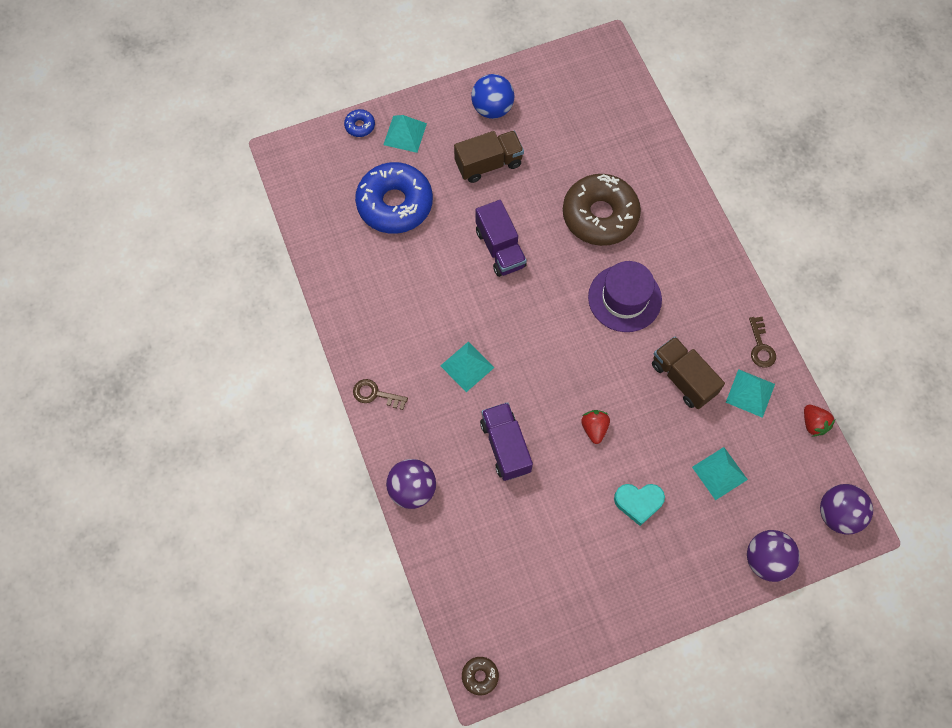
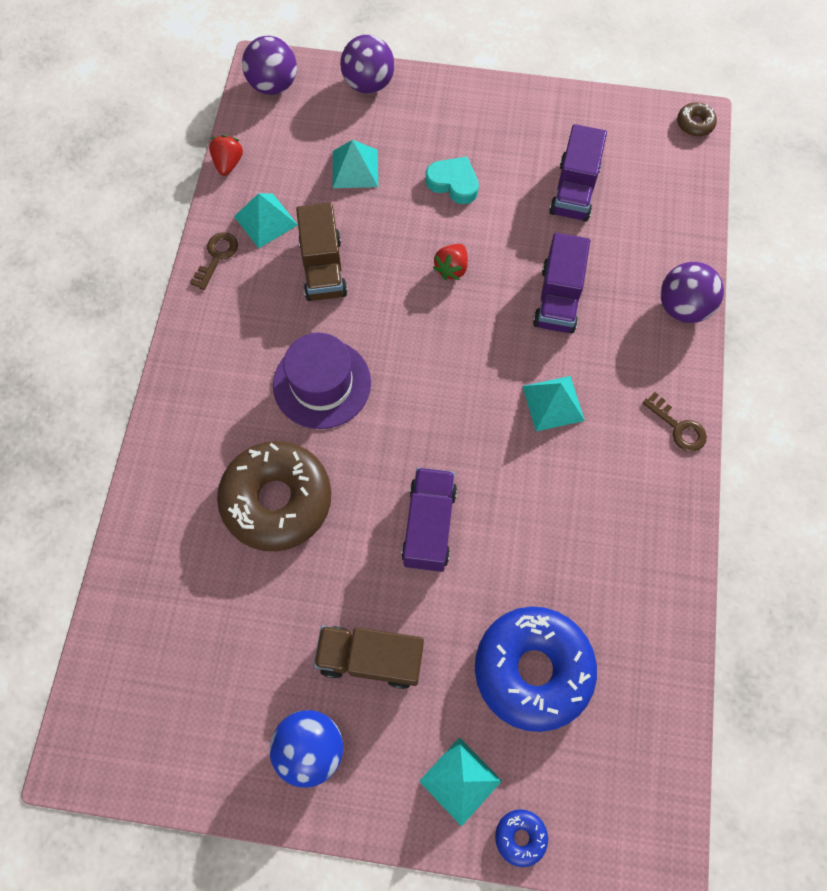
camera: 150 degrees left, 0 degrees up
(544, 549) = (574, 190): none -> purple truck

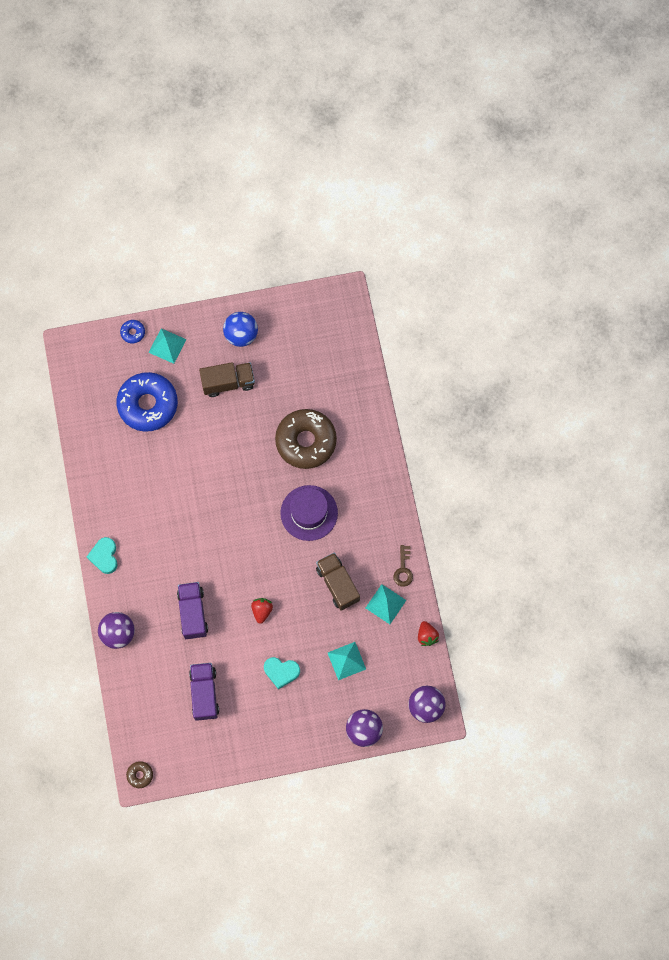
camera: 160 degrees right, 5 degrees up
(429, 526) = (222, 456): purple truck -> none
(553, 403) = (177, 546): turquoise pyramid -> none
(678, 427) = (104, 556): brown key -> turquoise heart

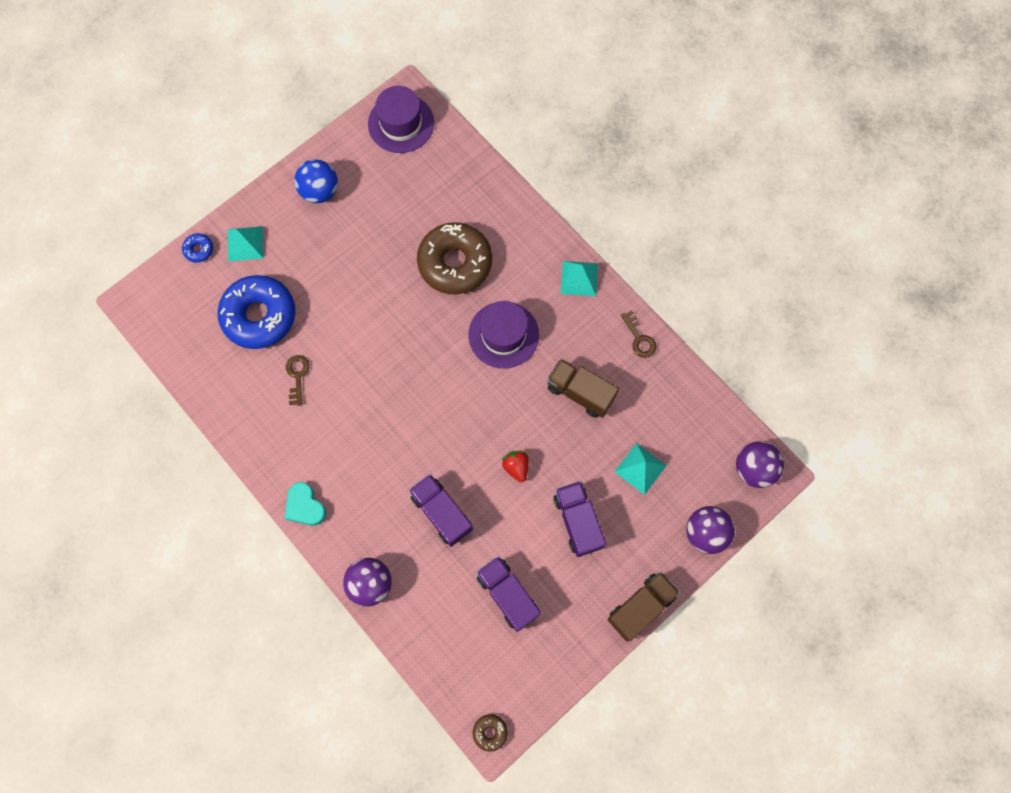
camera: 30 degrees left, 0 degrees up
(150, 462) = (297, 376): none -> brown key
(228, 383) = (335, 247): brown truck -> brown truck (641, 607)
(281, 672) = (578, 521): turquoise heart -> purple truck
(329, 314) = (401, 123): none -> purple hat
(385, 604) = (643, 385): turquoise pyramid -> turquoise pyramid (579, 278)
(427, 636) = (707, 394): red strawberry -> none

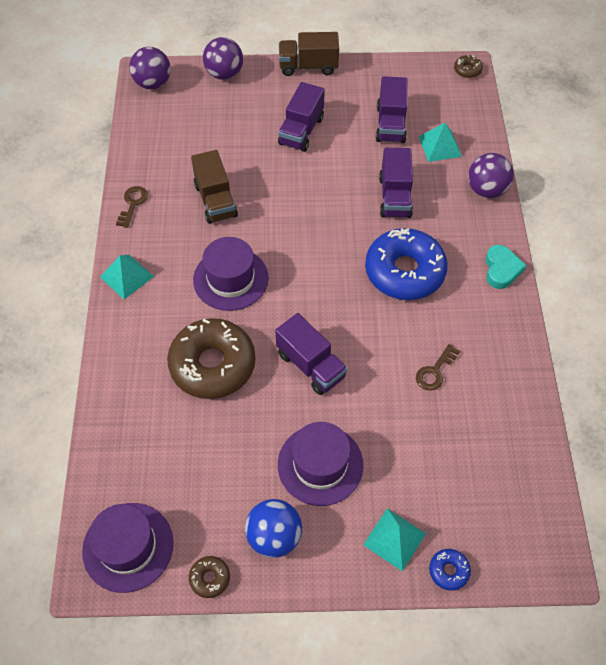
camera: 140 degrees left, 15 degrees down
(259, 316) = (432, 451): blue donut -> blue donut (404, 271)
(326, 253) = (320, 464): none -> purple hat
(338, 143) = (210, 578): none -> brown donut
(388, 314) = (310, 365): none -> purple truck
(516, 467) = (312, 188): red strawberry -> none
(640, 468) = (226, 131): turquoise pyramid -> turquoise pyramid (440, 146)

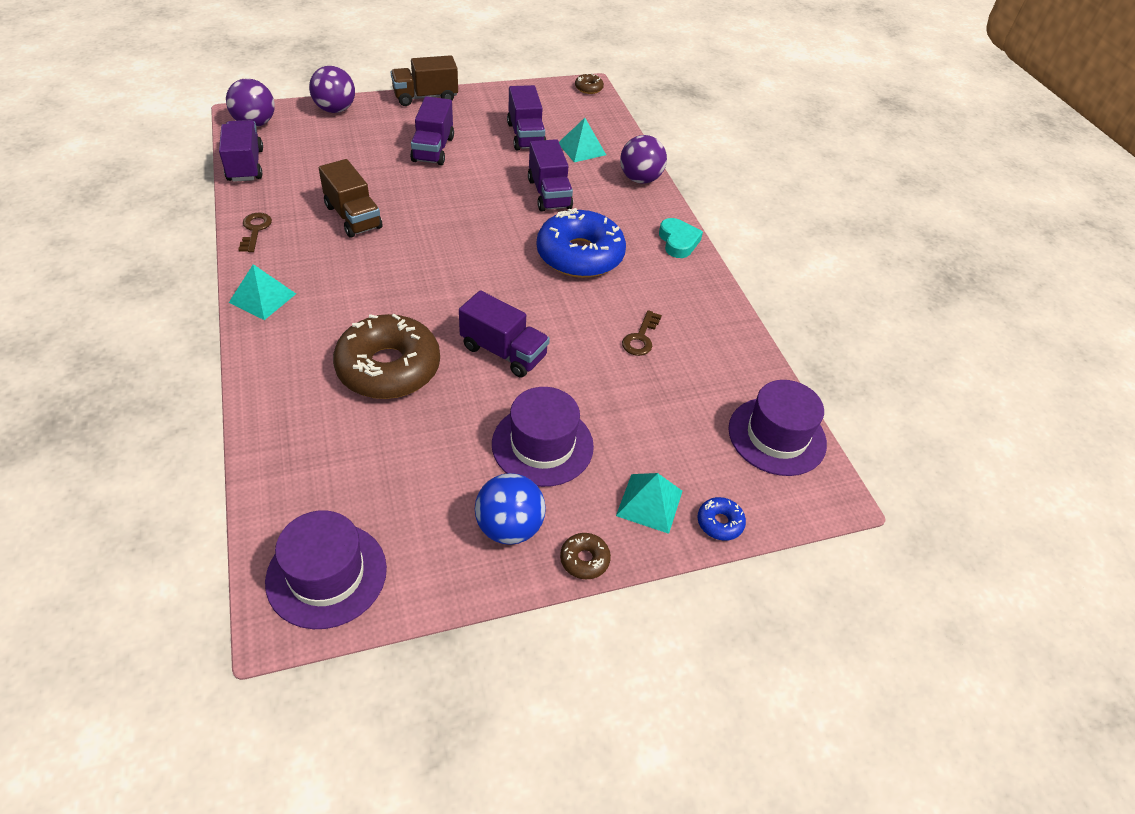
camera: 20 degrees left, 10 degrees down
(137, 131) = (245, 165): none -> purple truck
(210, 578) = (441, 588): brown donut -> brown donut (584, 560)
(231, 279) = (389, 285): purple hat -> purple hat (777, 436)

